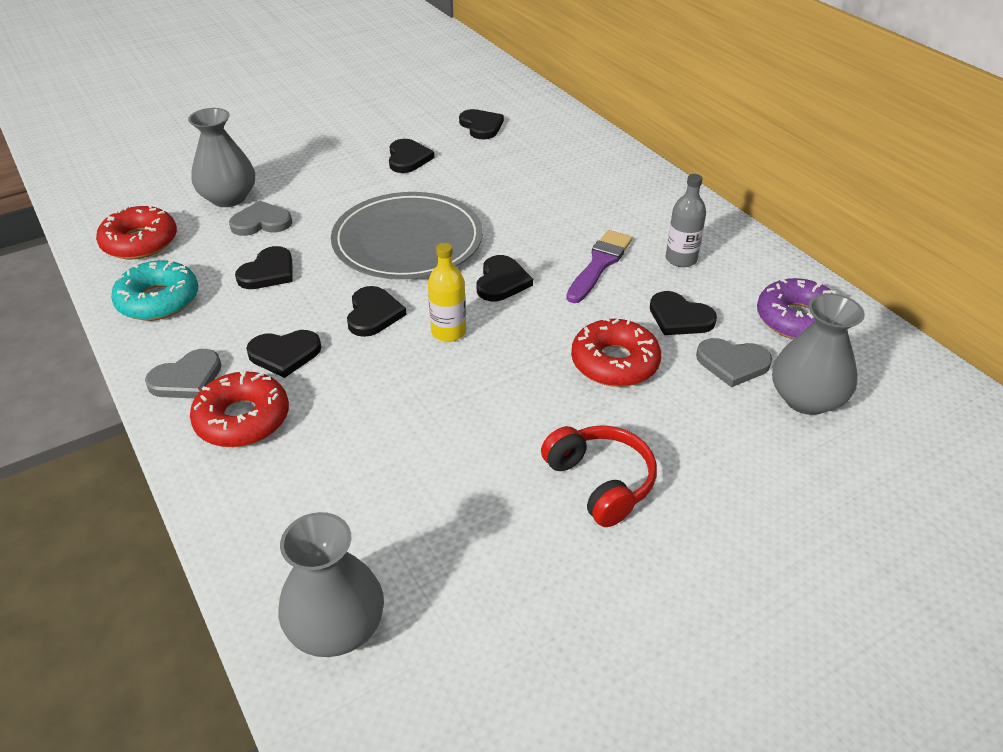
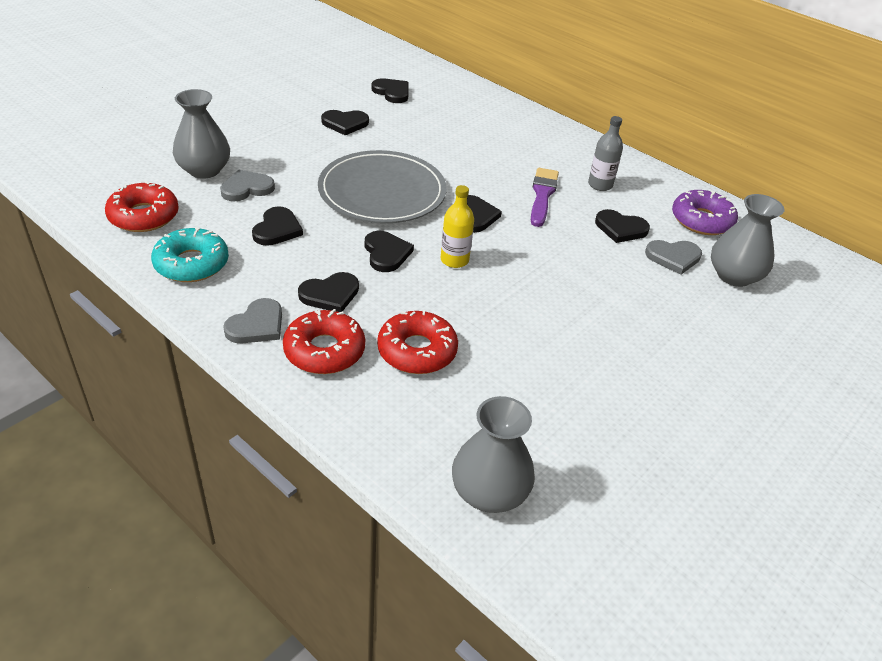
camera: 20 degrees left, 0 degrees up
(408, 158) = (345, 124): black heart -> black heart turned 105 degrees clockwise
(600, 482) = (625, 355): red headphones -> none
(614, 362) = (591, 267): red donut -> red donut (417, 351)

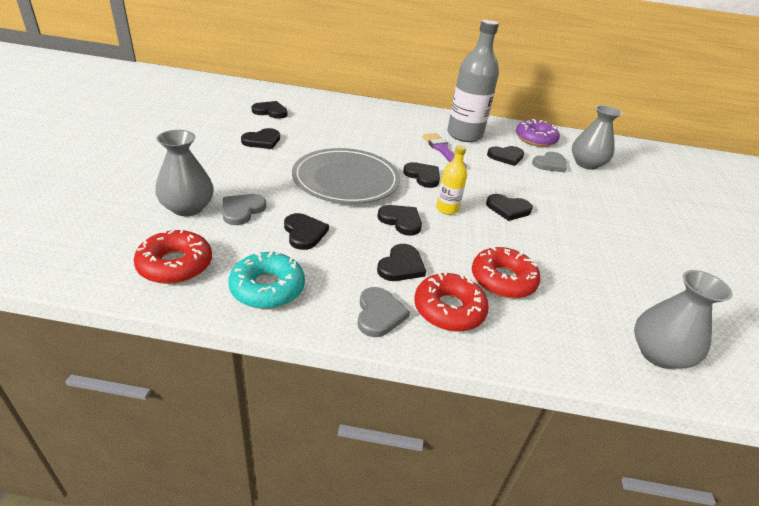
camera: 35 degrees left, 5 degrees down
(530, 287) = (508, 209): none -> black heart
(600, 185) = (464, 135): grey bottle -> grey bottle, size x2.02

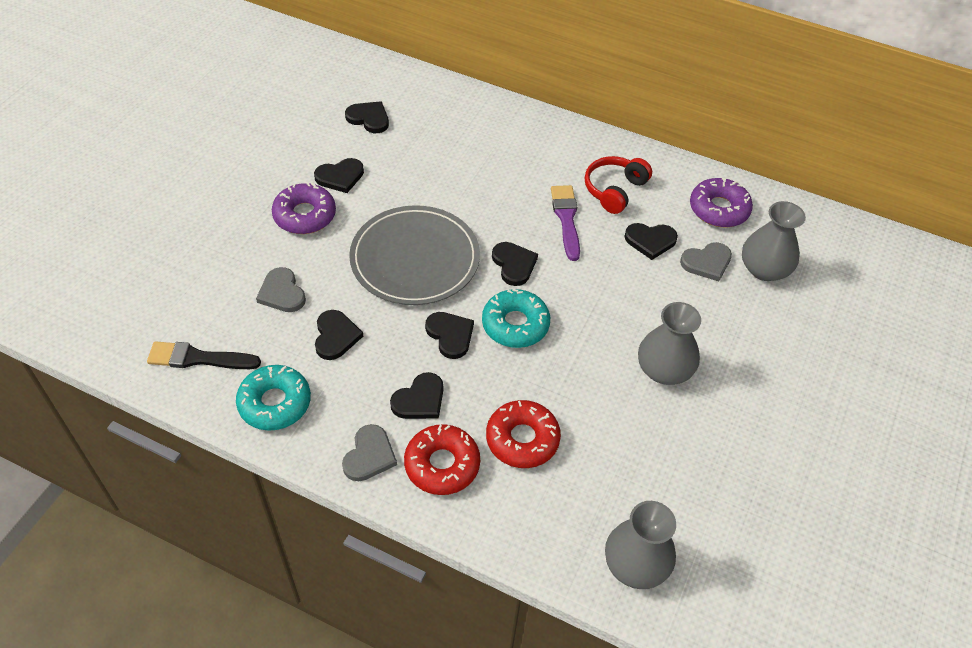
camera: 20 degrees right, 15 degrees up
(175, 265) = (198, 358): red donut -> black brush
(188, 208) = (228, 281): grey vase -> grey vase (664, 369)
(242, 163) = (305, 215): none -> purple donut
(242, 210) = (282, 293): grey heart -> grey heart turned 75 degrees counterclockwise
(447, 209) = (515, 324): yellow bottle -> turquoise donut
(464, 135) = (615, 190): grey bottle -> red headphones
(508, 209) = (594, 336): black heart -> none

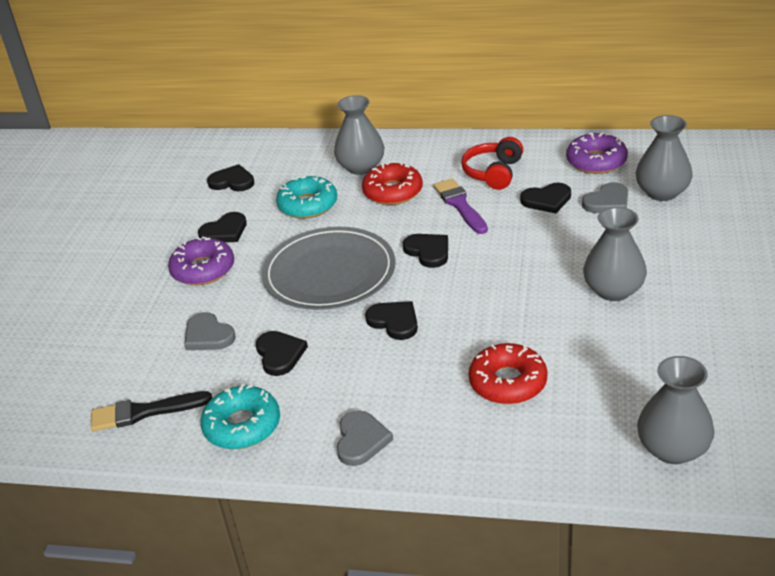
camera: 10 degrees left, 15 degrees down
(420, 400) = (390, 380): black heart -> none
(442, 465) = (439, 426): red donut -> red donut (393, 192)
(494, 141) = (361, 167): none -> grey vase
(515, 324) = (453, 296): turquoise donut -> turquoise donut (308, 205)

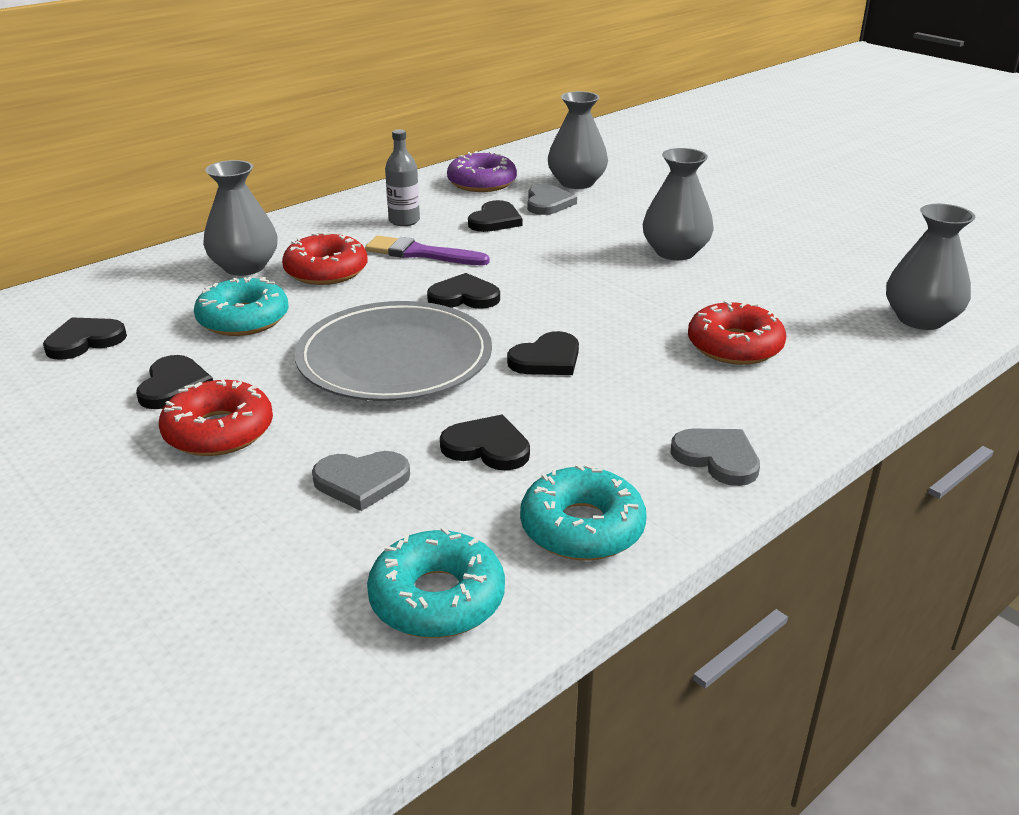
camera: 55 degrees left, 5 degrees down
(144, 412) = (437, 598): black brush -> turquoise donut
(203, 269) = (219, 431): purple donut -> red donut
(394, 321) = (547, 359): black heart -> black heart turned 150 degrees clockwise
(493, 173) = (404, 221): red headphones -> grey bottle

